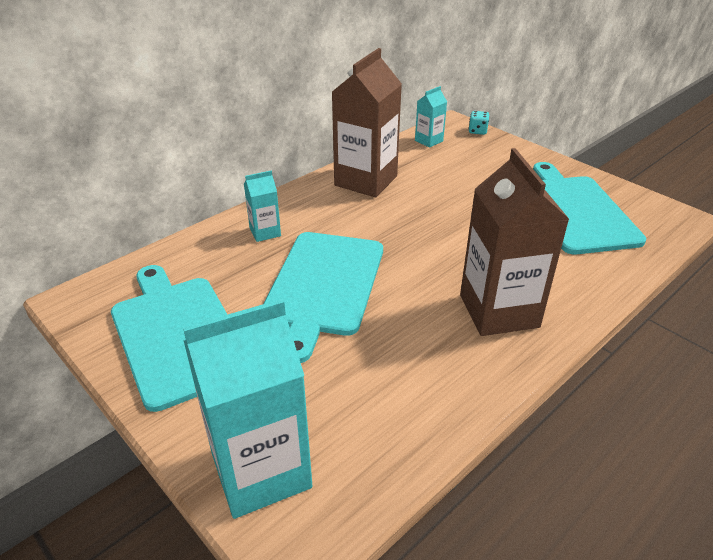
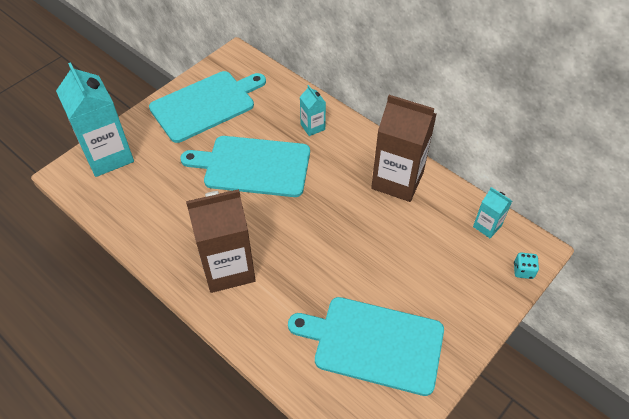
camera: 85 degrees right, 15 degrees up
(575, 211) = (373, 344): turquoise cutting board -> turquoise cutting board turned 150 degrees counterclockwise

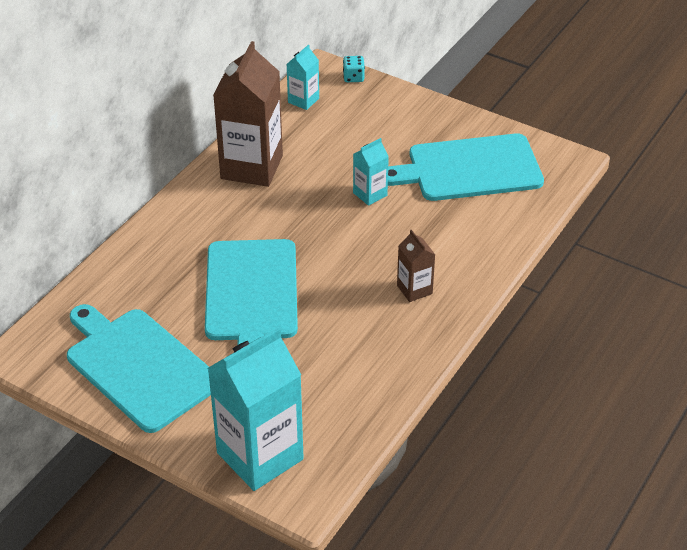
camera: 100 degrees left, 10 degrees down
(228, 268) = (414, 289): brown carton -> brown carton, size x0.48
(312, 127) = (171, 248): turquoise carton -> turquoise carton (370, 194)
(373, 344) = (469, 169): turquoise cutting board -> turquoise cutting board turned 75 degrees clockwise

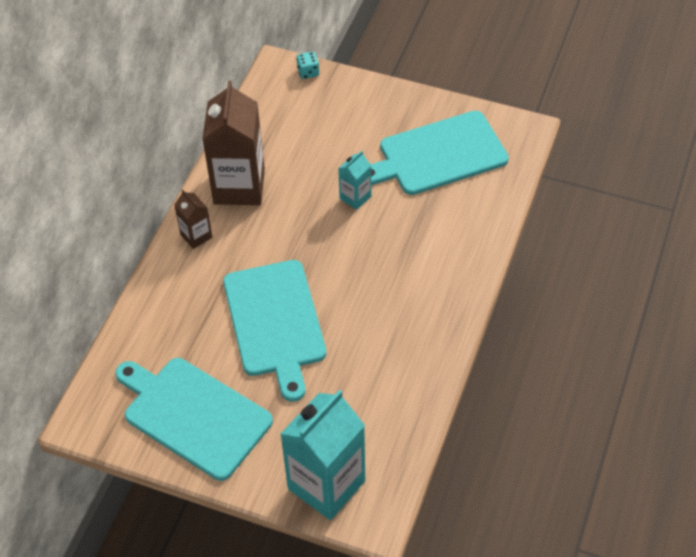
camera: 10 degrees left, 10 degrees up
(303, 100) = (268, 105): turquoise carton -> none
(414, 289) = (420, 291): brown carton -> brown carton (196, 236)

